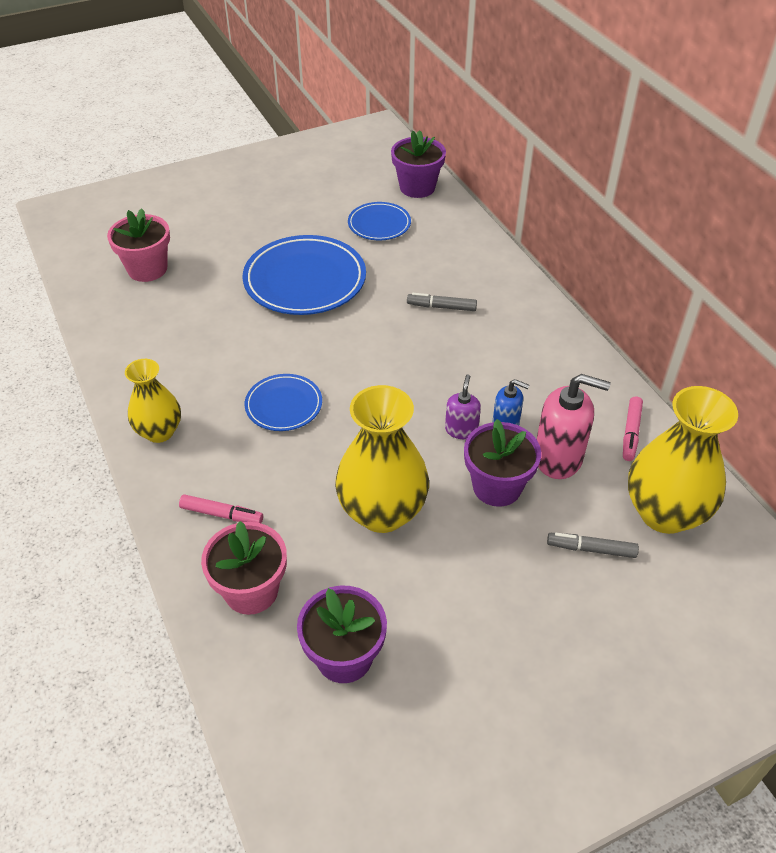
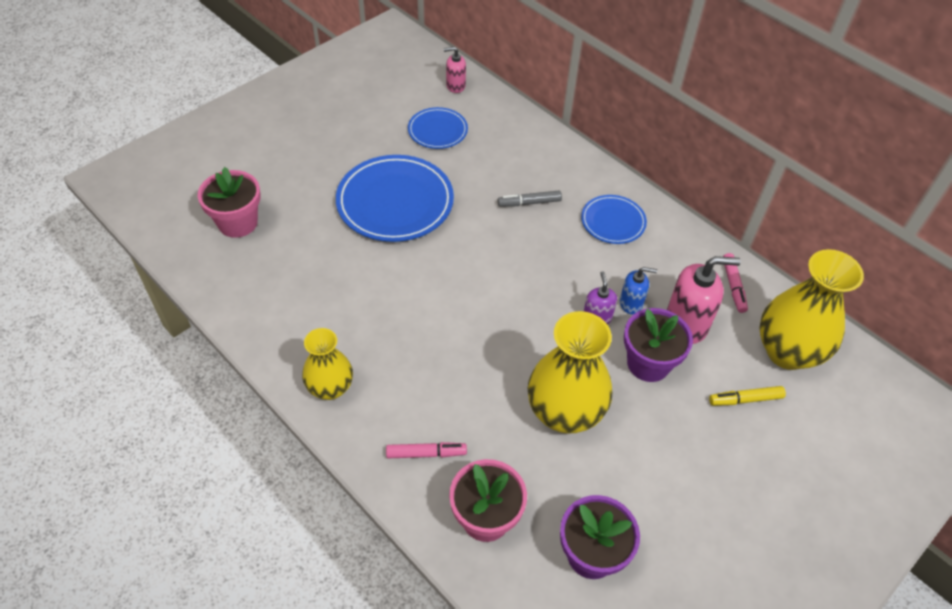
camera: 20 degrees left, 5 degrees up
(284, 405) = (433, 333): blue plate -> blue plate (613, 222)
(417, 187) = (455, 86): purple flower pot -> pink soap dispenser
(591, 549) = (745, 399): grey marker -> yellow marker

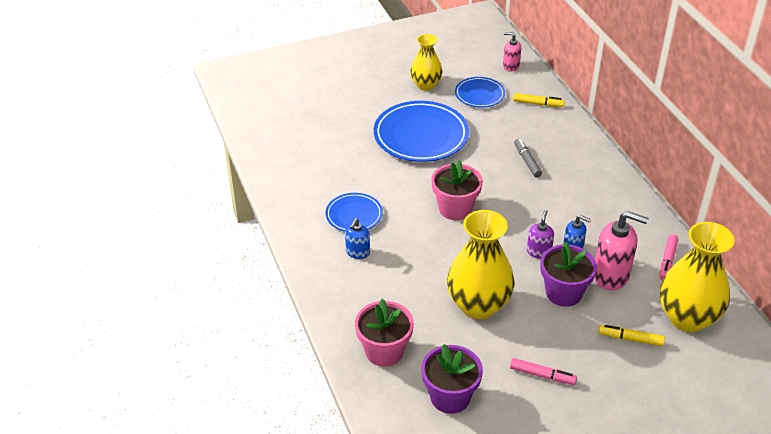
camera: 25 degrees right, 10 degrees down
(238, 223) = (299, 121): pink flower pot -> pink flower pot (455, 208)
(330, 388) = (314, 241): yellow vase -> yellow vase (426, 85)
(391, 386) = (357, 252): none -> blue soap dispenser
(426, 453) = (362, 300): pink marker -> pink marker (542, 375)
(507, 126) = (538, 104): none -> yellow marker
(529, 203) = (527, 161): grey marker -> grey marker turned 60 degrees clockwise
(613, 222) = (589, 191): blue plate -> blue plate (354, 215)

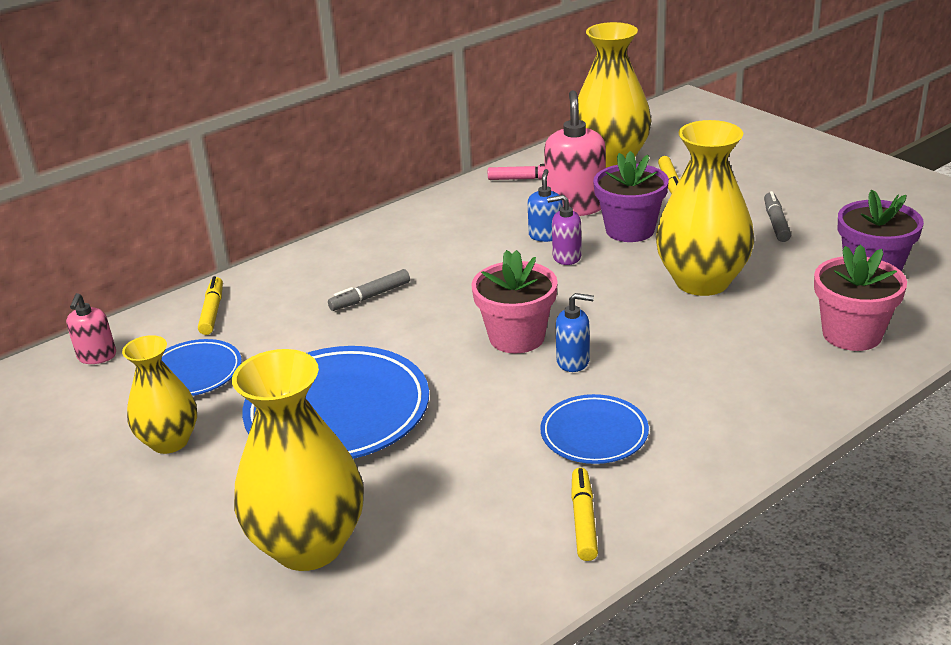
camera: 105 degrees left, 10 degrees down
(297, 195) = (583, 520): none -> yellow marker
(331, 117) = (309, 545): none -> yellow vase
(357, 252) = (680, 406): blue soap dispenser -> blue soap dispenser (573, 361)
(542, 375) = (776, 223): pink marker -> grey marker

